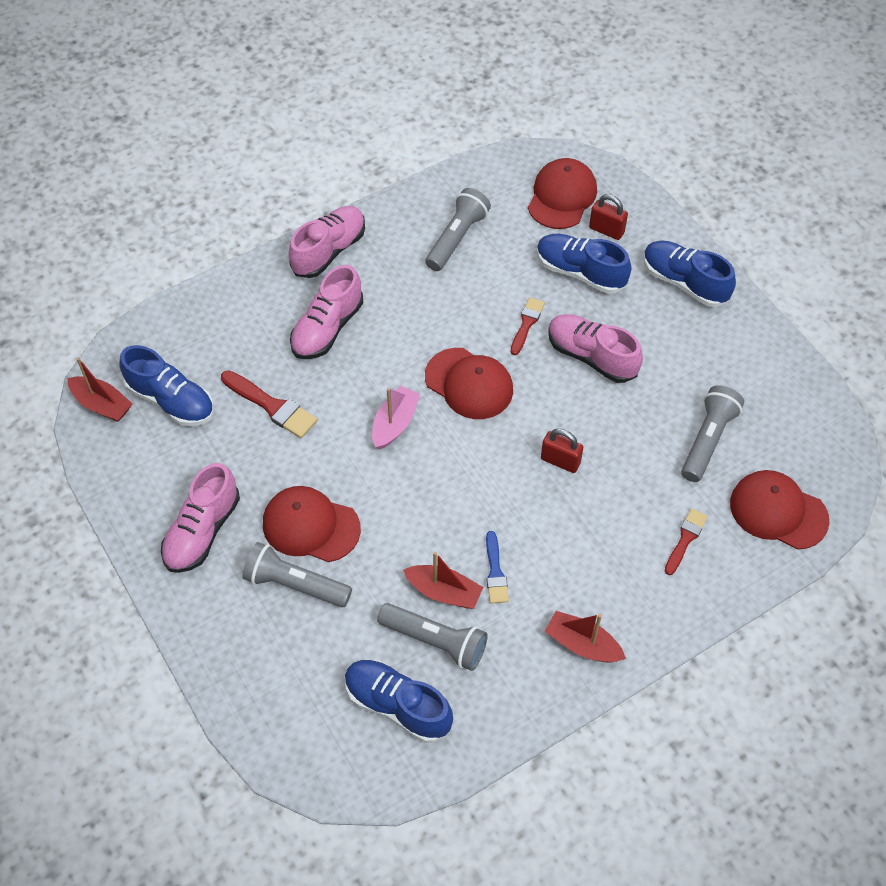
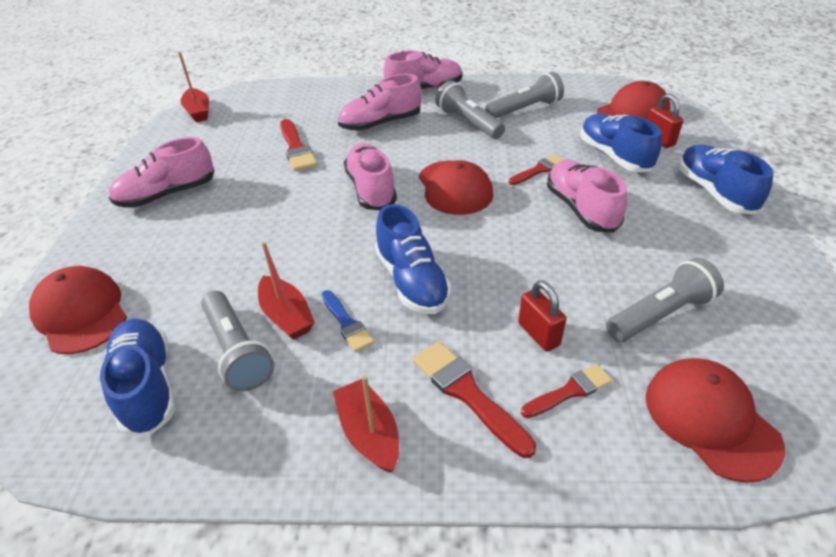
camera: 35 degrees right, 15 degrees down
(171, 400) = (239, 124): blue shoe -> blue shoe (412, 281)
(295, 584) = (184, 254): grey flashlight -> grey flashlight (468, 122)
(310, 526) = (239, 223): red cap -> red cap (81, 313)
(395, 423) = (371, 189): pink boat -> pink shoe
(495, 572) = (346, 323): blue brush -> blue brush turned 60 degrees counterclockwise
(560, 461) = (487, 267): red padlock -> red padlock (538, 334)
(623, 579) = (467, 393): none -> red brush

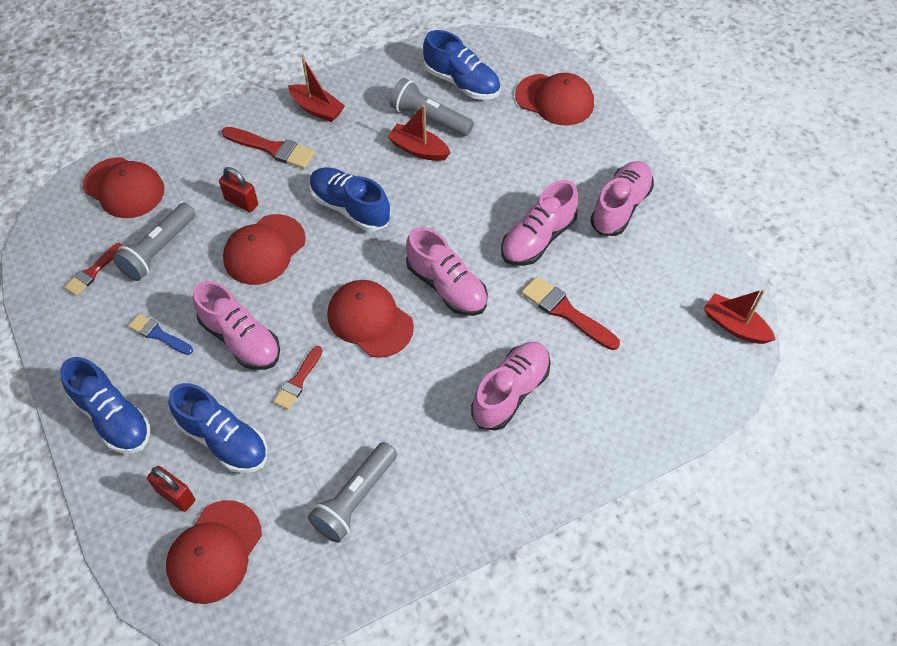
camera: 150 degrees right, 15 degrees up
(346, 323) = (374, 160): blue brush -> blue brush (159, 334)
(424, 89) = (508, 493): pink shoe -> pink shoe (538, 239)
(468, 122) = (411, 438): grey flashlight -> none
(530, 273) = (264, 250): none -> red cap
(569, 391) = (211, 173): red brush -> red brush (93, 271)

